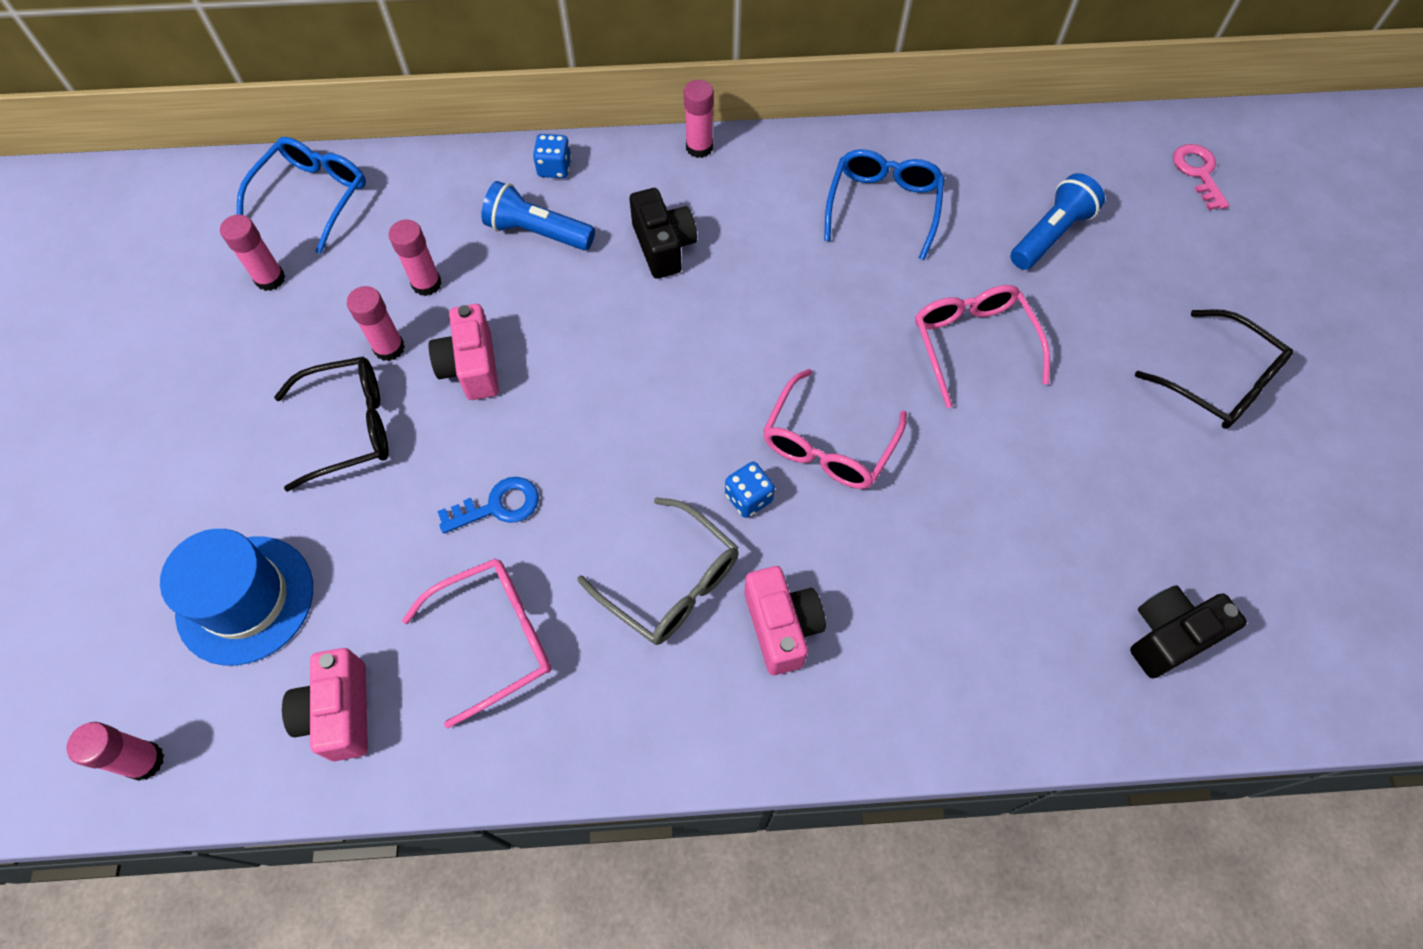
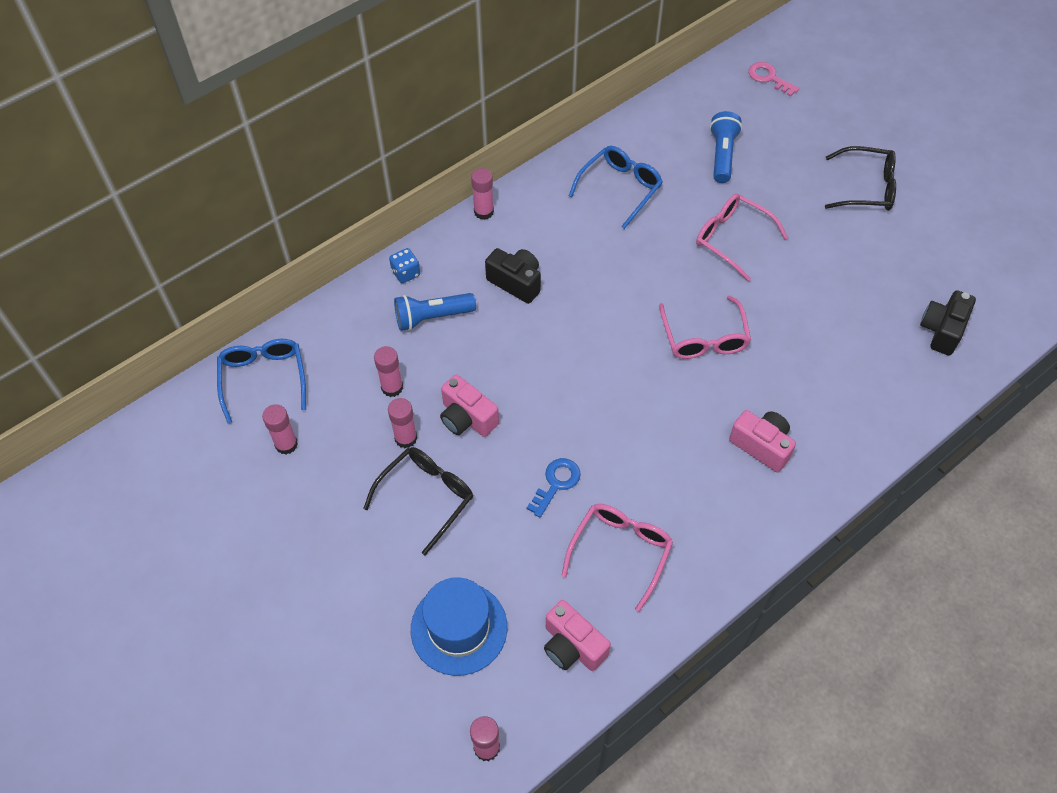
camera: 35 degrees left, 5 degrees down
(671, 583) = (687, 461): grey glasses -> none
(748, 498) = (687, 392): blue dice -> none
(883, 206) = (620, 188): blue glasses -> blue glasses turned 60 degrees clockwise

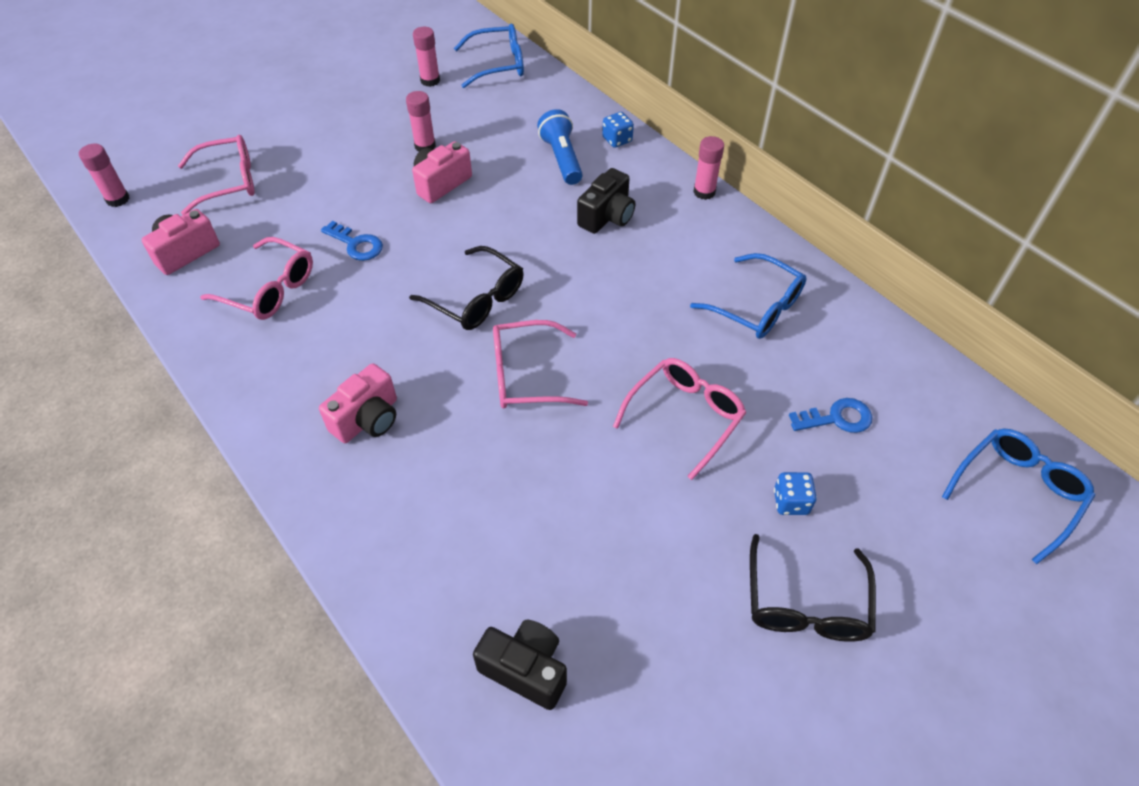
camera: 90 degrees right, 5 degrees down
(392, 387) = (481, 136): pink glue stick -> none
(426, 497) = (361, 160): black glasses -> black glasses (476, 299)
(459, 628) = (229, 182): blue hat -> pink glasses
(722, 155) = (837, 418): blue flashlight -> blue key
(769, 78) = (1017, 492): pink key -> blue glasses
(795, 187) = (791, 502): none -> blue dice

